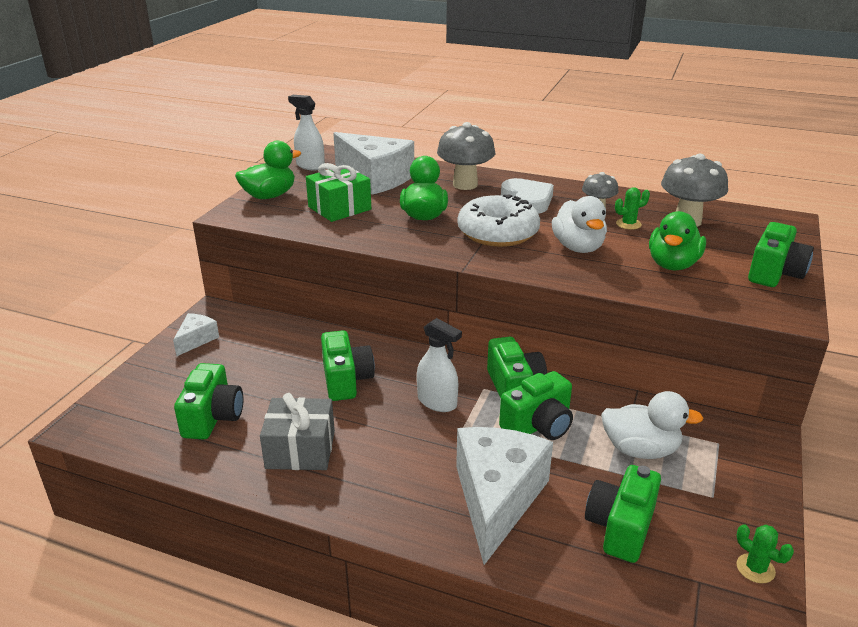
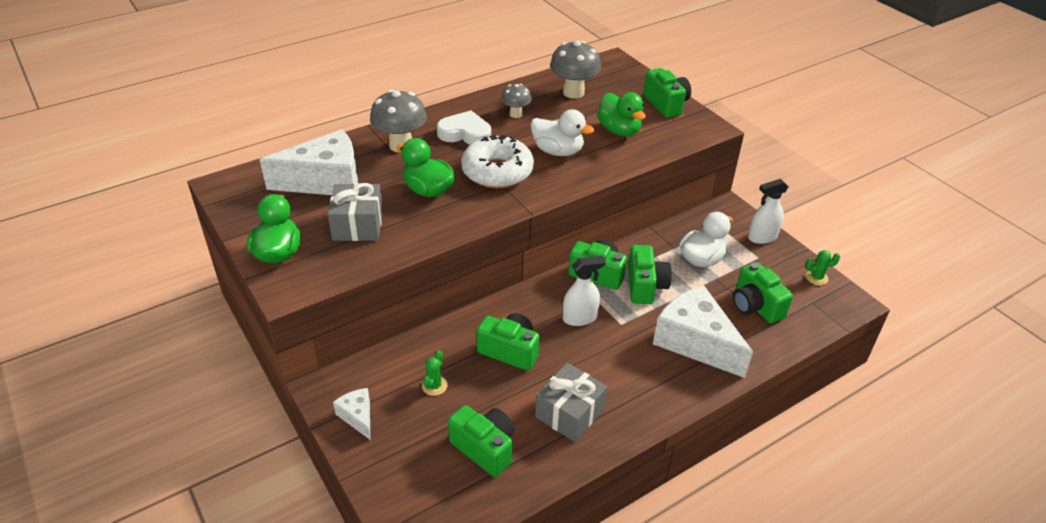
camera: 55 degrees left, 10 degrees up
(310, 166) = (246, 203): white spray bottle -> white spray bottle (762, 237)
(339, 208) = (358, 225): green gift -> grey gift
(628, 224) = (550, 115): green cactus -> green cactus (434, 386)

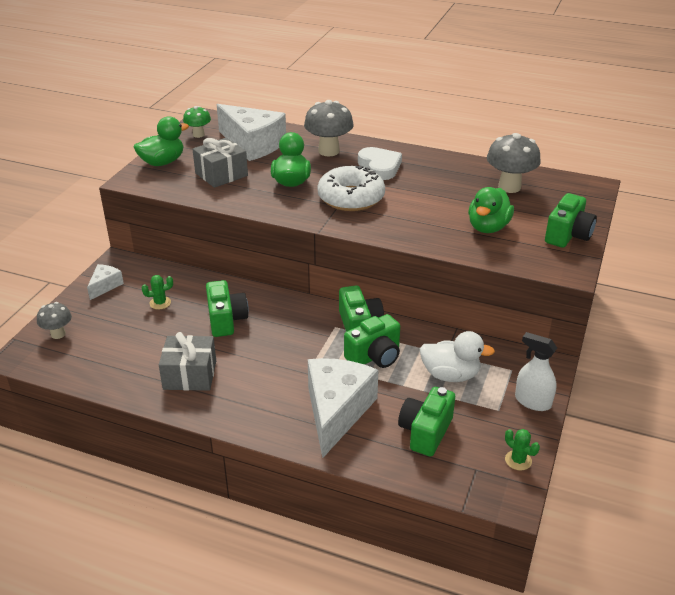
camera: 55 degrees right, 5 degrees down
(253, 205) = (198, 135): none -> green mushroom
(484, 448) = (121, 350): green camera -> none
(516, 114) = (437, 176): grey mushroom -> grey mushroom (58, 334)
(558, 151) = (414, 212): white duck -> none
(580, 318) = (297, 338): white spray bottle -> none

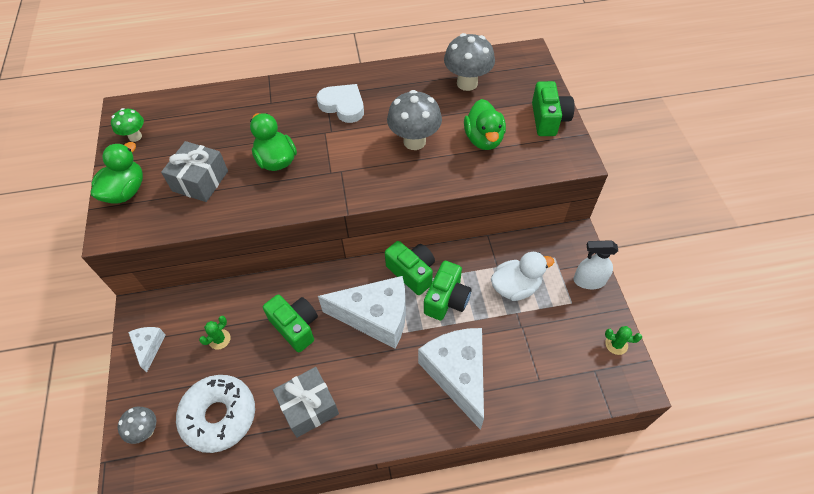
camera: 30 degrees left, 20 degrees up
(253, 144) = (202, 127): white cheese -> white cheese (376, 317)
(329, 151) = (282, 105): grey mushroom -> grey mushroom (414, 141)
(351, 198) = (345, 156): white donut -> white donut (219, 416)
(425, 432) = (536, 356): green camera -> none

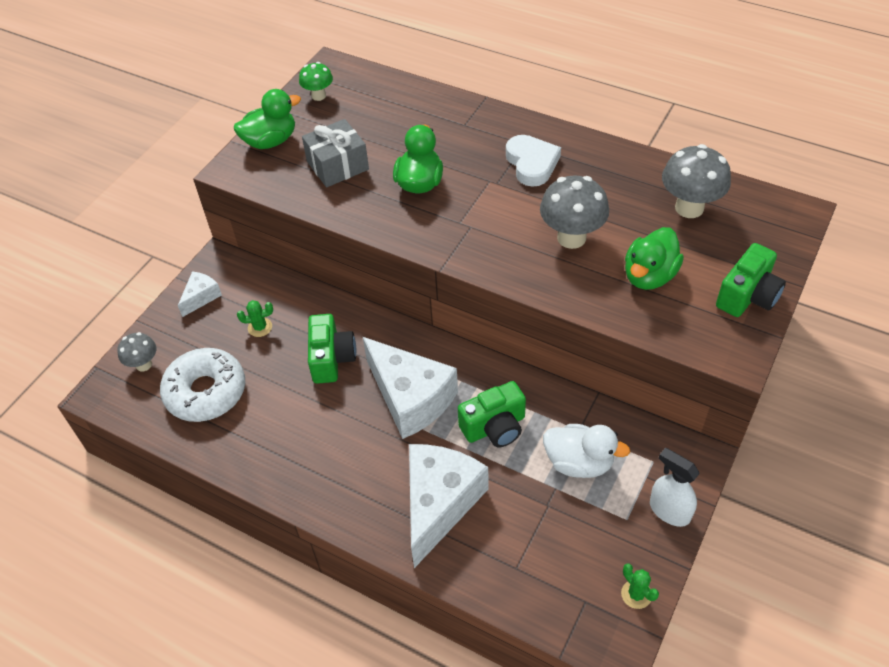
camera: 40 degrees right, 5 degrees down
(309, 407) = (282, 436): grey gift -> none
(412, 272) = (484, 379): green camera -> none

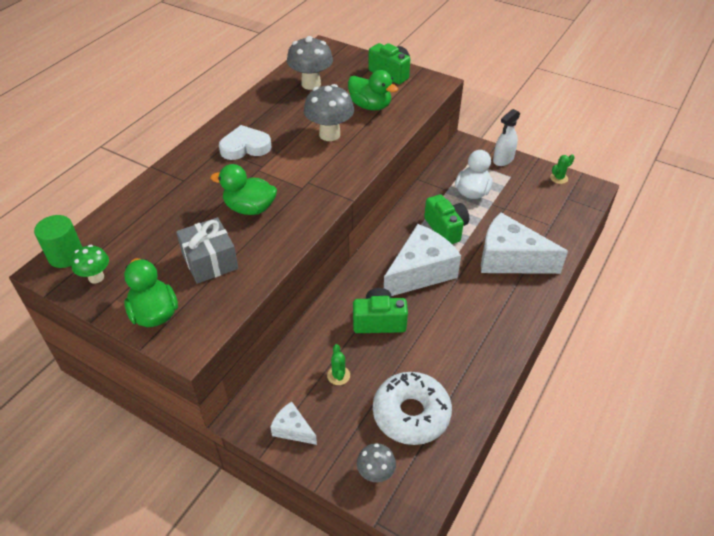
camera: 90 degrees left, 5 degrees down
(347, 71) = (66, 255): none -> green cylinder

